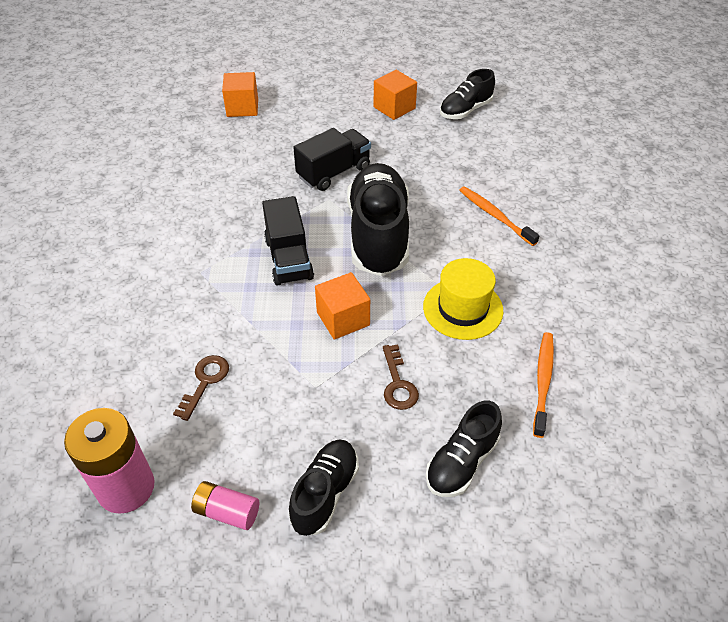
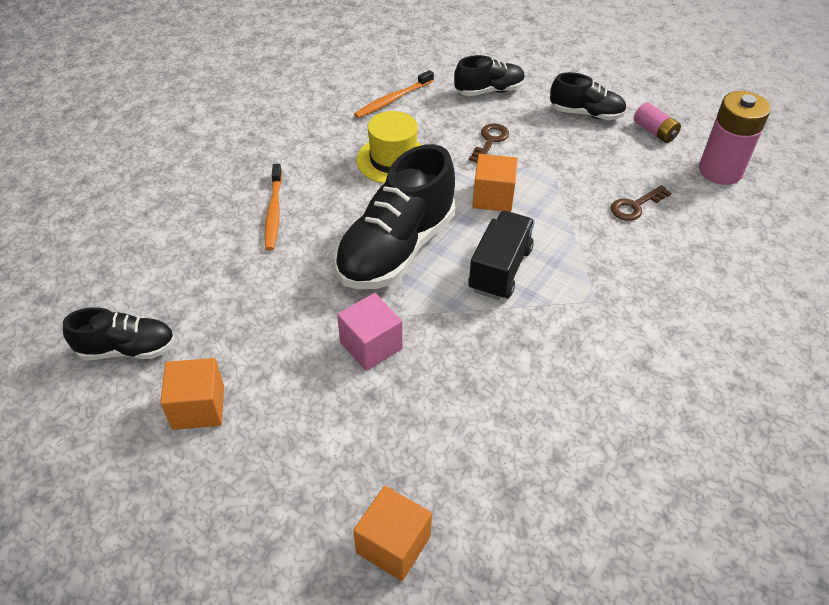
camera: 145 degrees left, 0 degrees up
(325, 493) = (586, 114): black shoe -> black shoe turned 135 degrees counterclockwise
(334, 172) = (371, 345): black truck -> pink cube

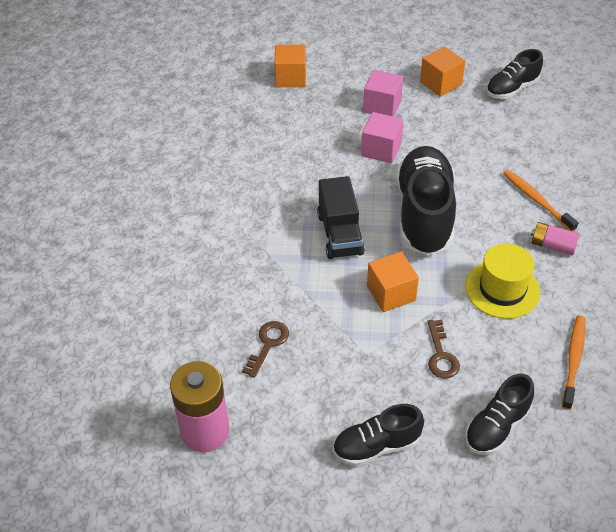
camera: 150 degrees right, 0 degrees up
(310, 411) = (382, 106): none -> pink cube
(654, 131) = (292, 456): pink battery -> pink battery (552, 246)

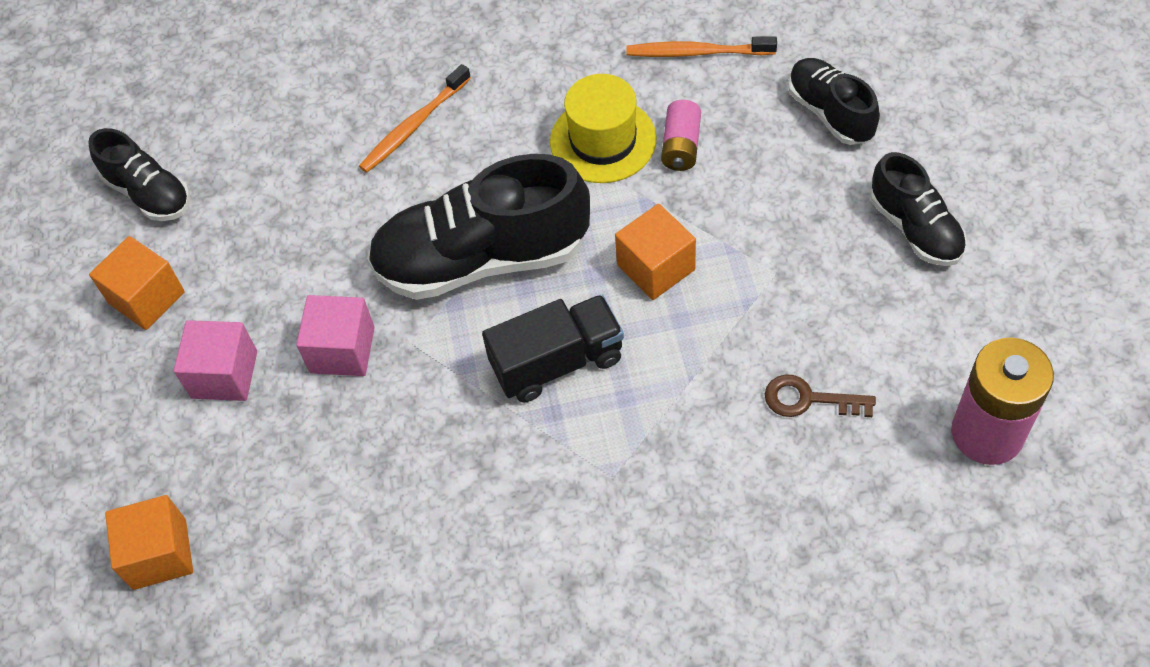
camera: 100 degrees left, 10 degrees up
(441, 355) = (743, 188): brown key -> none
(496, 427) = (830, 113): black shoe -> black shoe turned 150 degrees counterclockwise
(552, 246) = (502, 96): pink battery -> pink battery (681, 146)

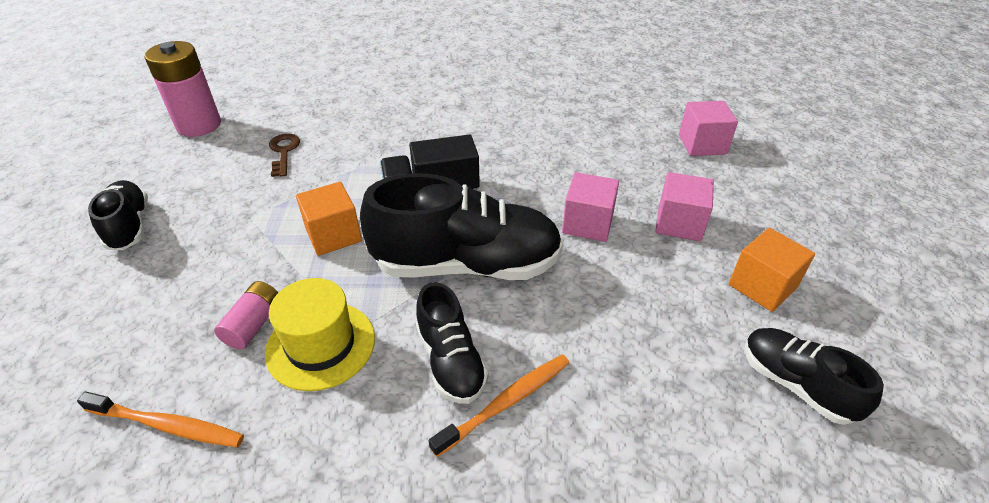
camera: 175 degrees left, 15 degrees down
(159, 554) = (702, 144): orange cube -> pink cube
(808, 399) = (284, 152): brown key -> brown key turned 120 degrees counterclockwise
(830, 113) = (101, 327): black shoe -> black shoe (451, 361)

